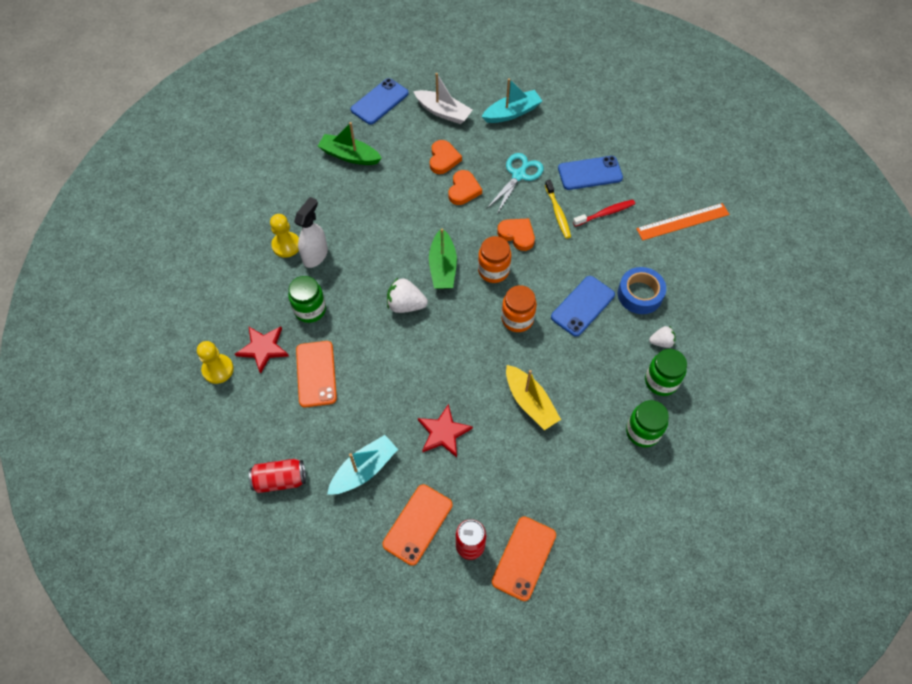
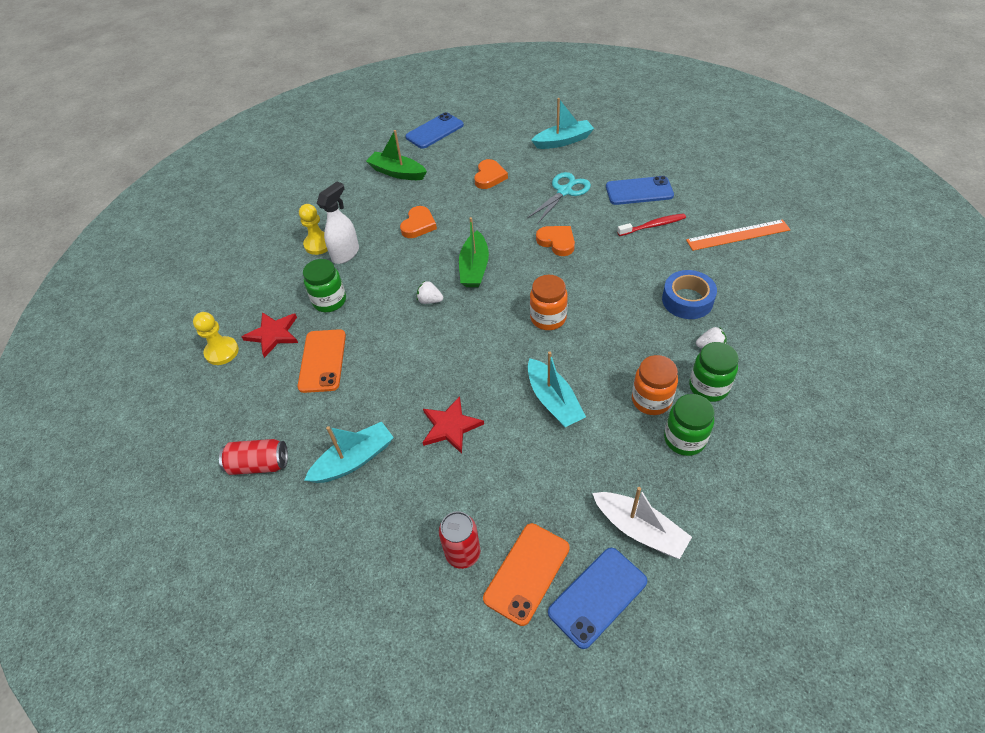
camera: 10 degrees right, 10 degrees down
(406, 305) = (430, 300): white strawberry -> white strawberry, size x0.61
(418, 524) = (404, 524): orange phone -> none
(443, 112) = (495, 140): white boat -> white boat (639, 529)
(463, 190) = (506, 202): orange heart -> orange heart (418, 225)
(493, 270) = (528, 273): orange jar -> orange jar (651, 400)
(530, 402) = (553, 401): yellow boat -> turquoise boat
(557, 213) = (602, 224): yellow toothbrush -> none
(583, 306) = (622, 309): blue phone -> blue phone (597, 597)

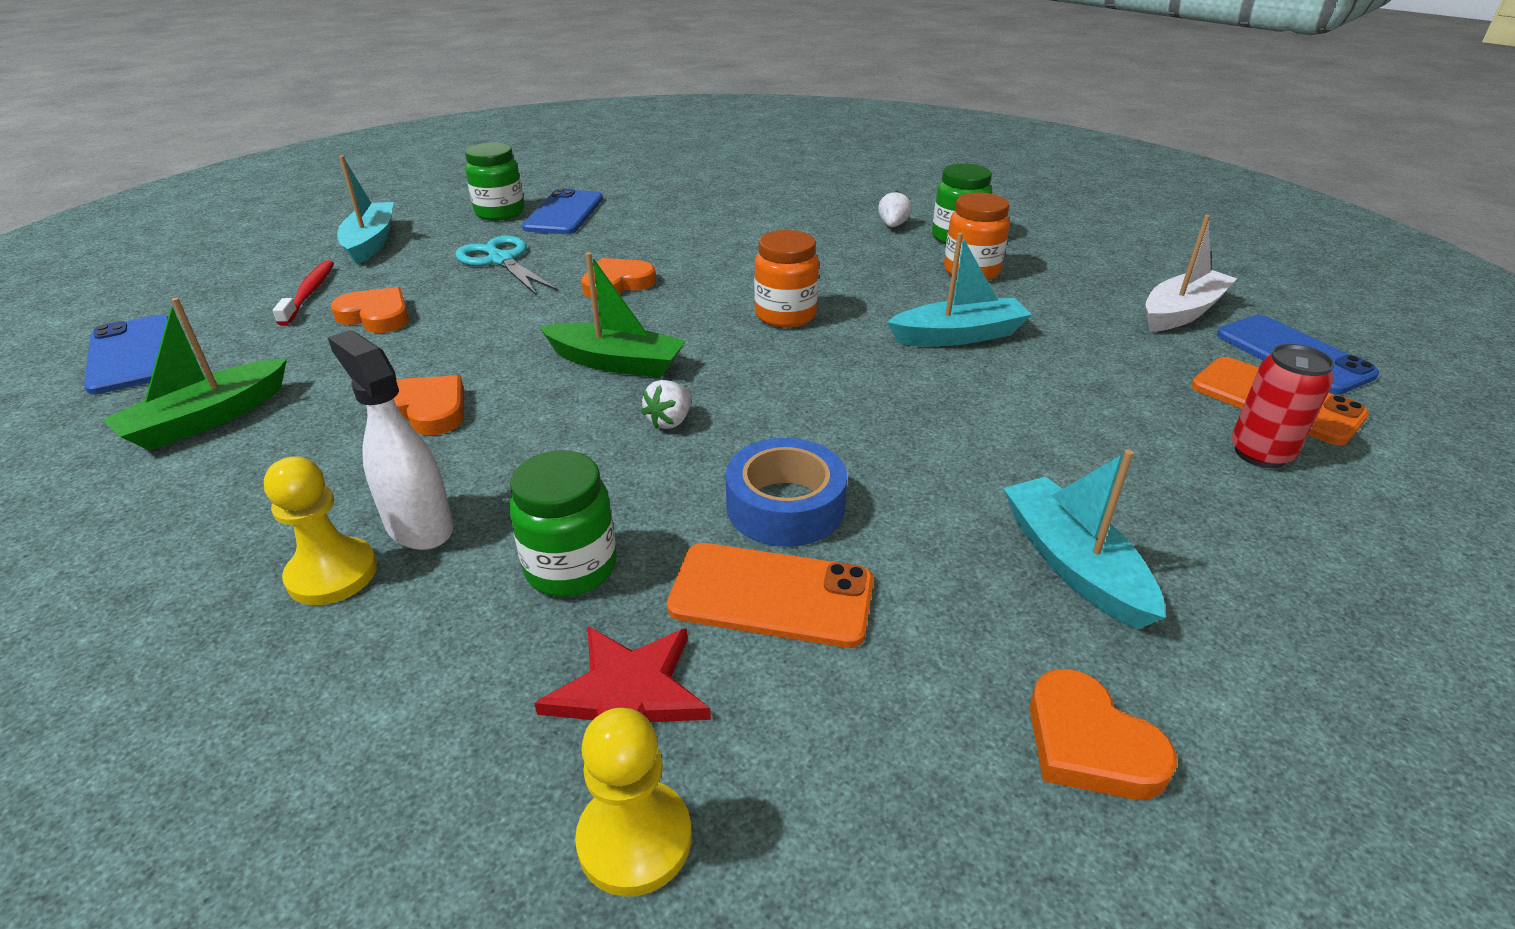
camera: 80 degrees left, 15 degrees down
(259, 464) = (1089, 744): red can -> orange heart
(450, 426) = (997, 434): red star -> none
(653, 226) = (646, 217): red toothbrush -> red toothbrush (309, 293)
(684, 439) = (1038, 264): green jar -> green jar (500, 213)
(687, 300) = (805, 223): blue tape -> blue tape (785, 506)
(738, 235) = (709, 179): orange ruler -> none

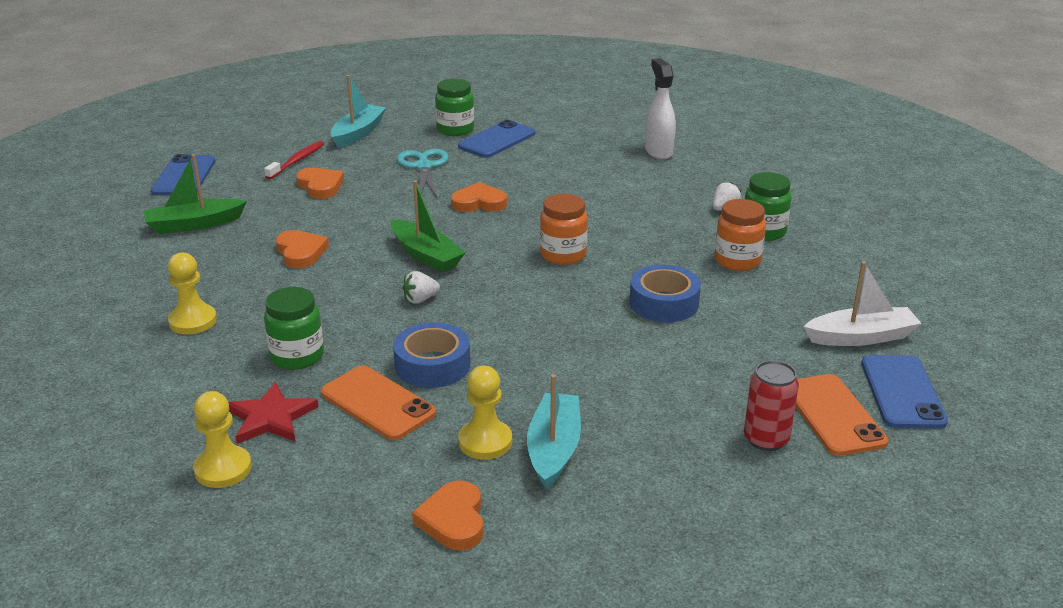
camera: 30 degrees right, 5 degrees down
(419, 526) = (246, 312): white spray bottle -> white spray bottle (658, 151)
(958, 336) = (664, 303): turquoise boat -> blue tape
(980, 591) = (485, 442): none -> yellow pawn

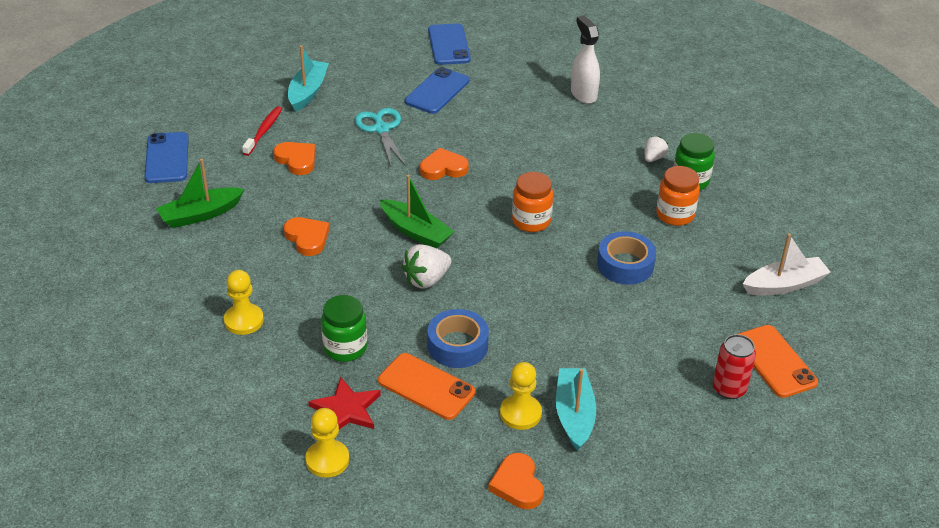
camera: 10 degrees left, 10 degrees up
(420, 299) = (426, 280): white strawberry -> white strawberry, size x1.63
(455, 130) = (395, 81): green jar -> none
(902, 392) = (822, 335): blue phone -> blue phone (449, 45)

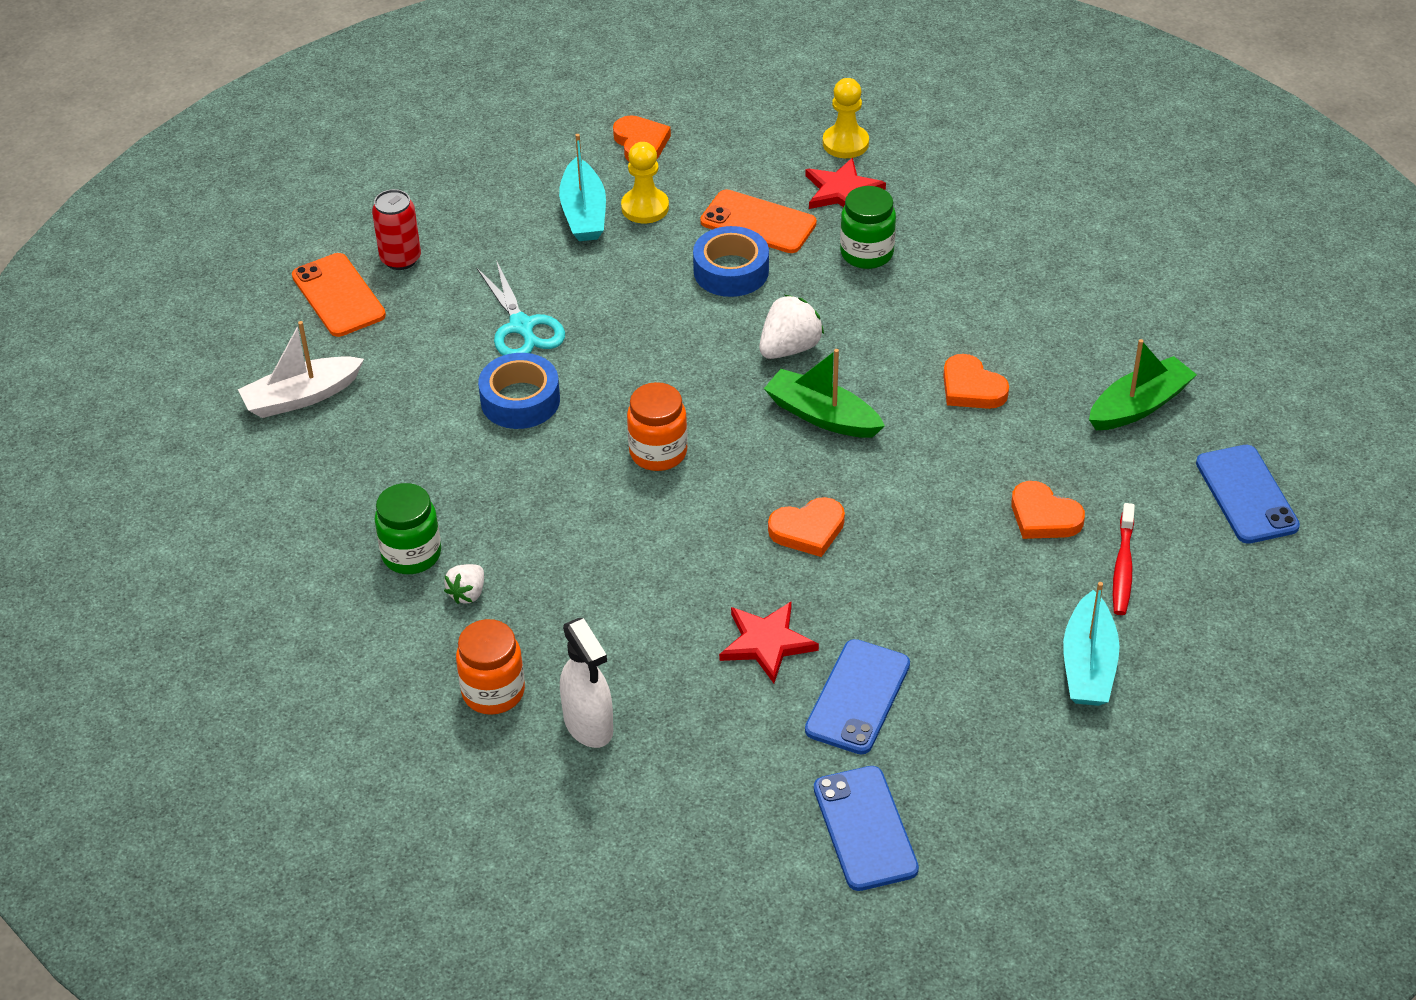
camera: 175 degrees right, 5 degrees up
(244, 320) = (1004, 270): yellow pawn -> none
(381, 129) = (930, 596): turquoise scissors -> turquoise scissors (521, 326)
(481, 118) = (767, 643): none -> red star
(675, 215) = (442, 489): orange jar -> orange jar (493, 692)

